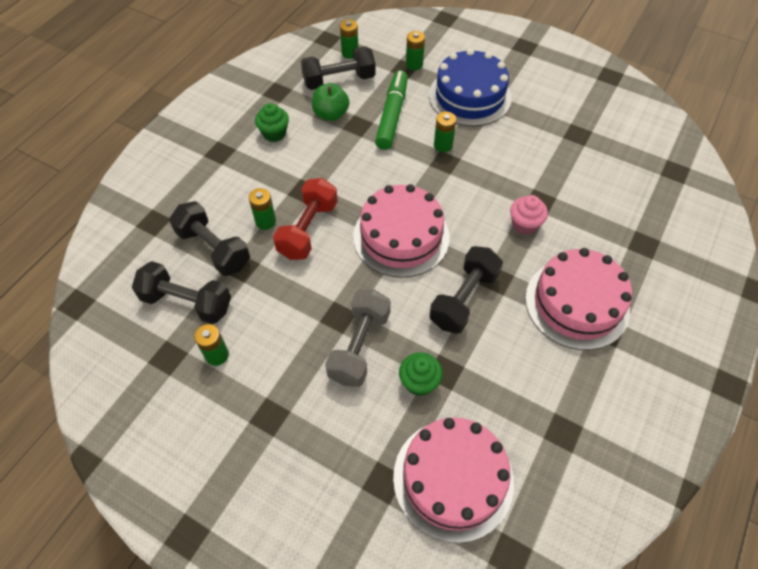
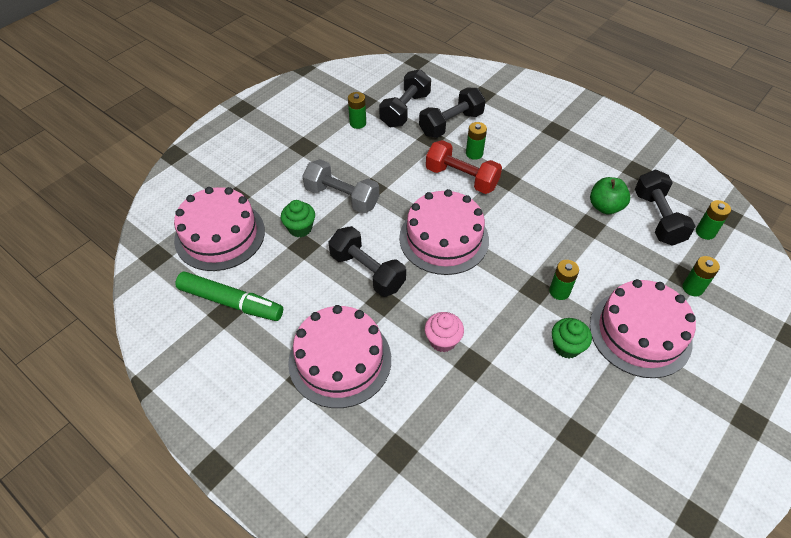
camera: 100 degrees right, 5 degrees down
(274, 133) = (578, 165): green cupcake -> green cupcake (566, 346)
(392, 115) = (605, 255): green marker -> green marker (231, 302)
(469, 96) = (640, 333): blue cake -> pink cake

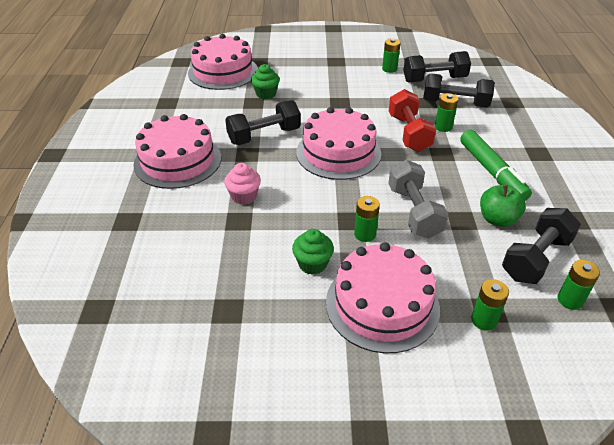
camera: 50 degrees right, 10 degrees down
(231, 302) = (177, 100): green marker -> green marker (491, 172)
(342, 197) = (314, 95): grey dumbbell -> grey dumbbell (414, 212)
(367, 271) = (264, 136): black dumbbell -> black dumbbell turned 60 degrees clockwise

